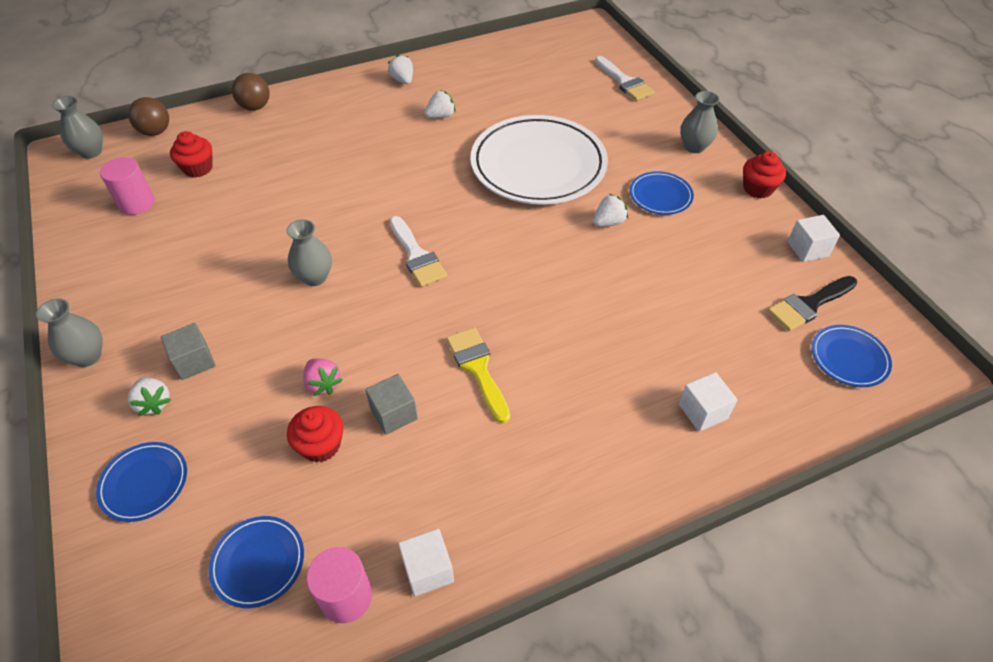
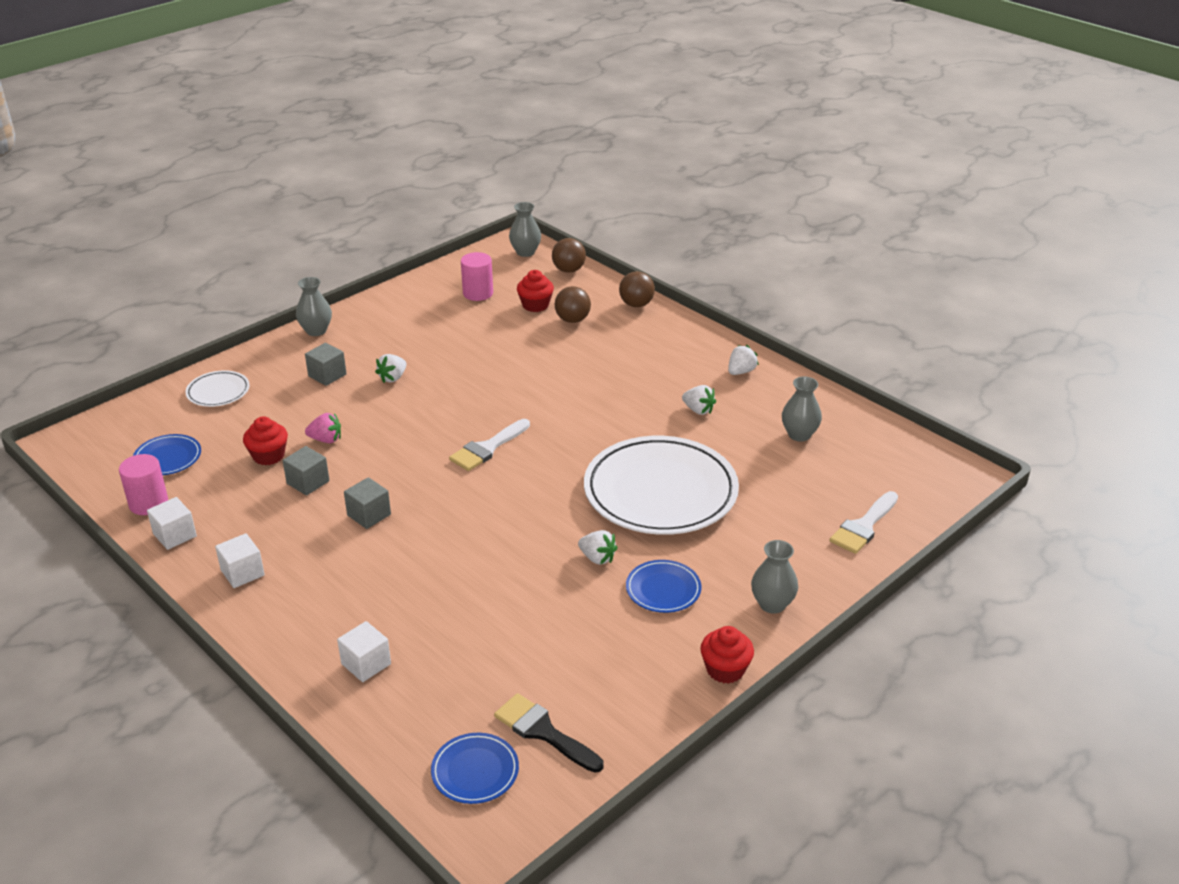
camera: 70 degrees right, 15 degrees down
(144, 483) = (218, 392): blue plate -> white plate
(154, 403) = (284, 372): white strawberry -> white strawberry (393, 378)
(246, 151) = (572, 320): none -> brown ball
(314, 277) = (436, 402): grey vase -> grey vase (799, 435)
(323, 384) = (326, 440): pink strawberry -> pink strawberry turned 120 degrees counterclockwise
(478, 368) = (369, 515): yellow brush -> grey cube
(807, 249) = (637, 724): white cube -> white cube (242, 573)

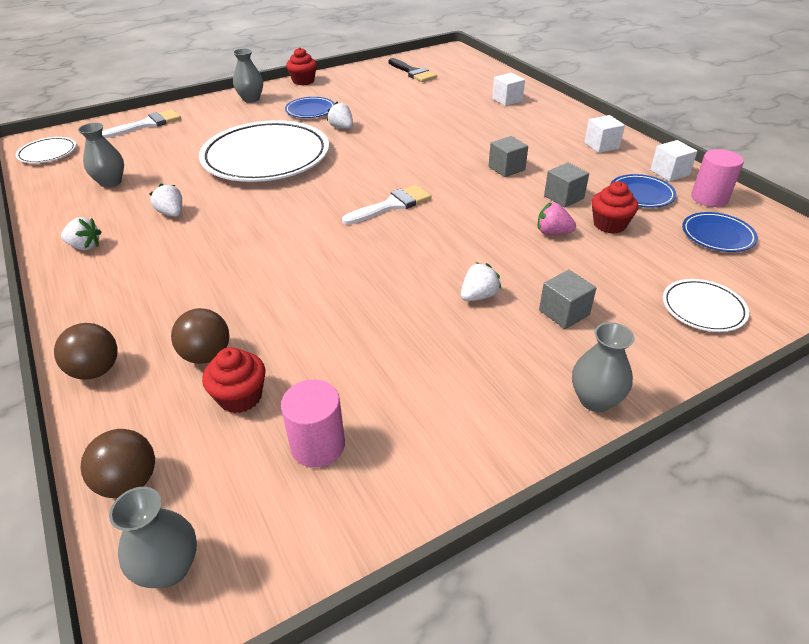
camera: 165 degrees left, 5 degrees up
(475, 771) = (451, 66): blue plate -> blue plate (641, 194)
(741, 372) = (85, 246): white strawberry -> white strawberry turned 135 degrees counterclockwise
(921, 461) = (48, 153): none -> white plate

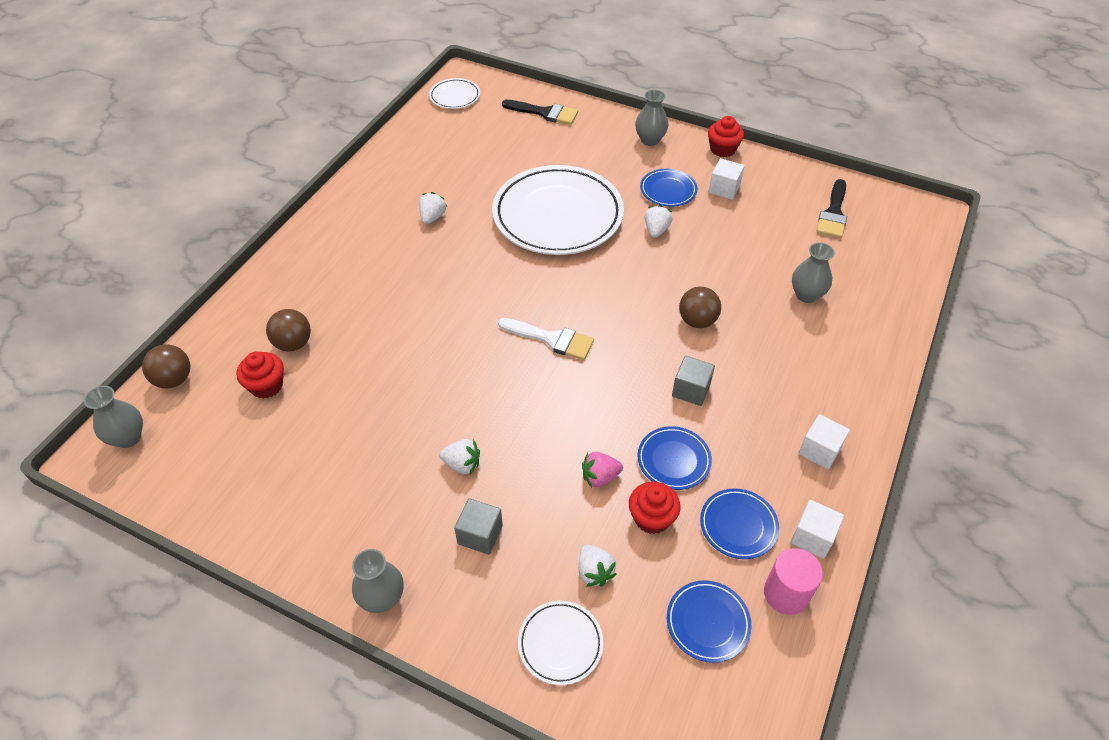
camera: 55 degrees right, 10 degrees up
(85, 246) = (360, 203): white strawberry -> white strawberry (594, 572)
(96, 370) = (248, 300): brown ball -> brown ball (697, 321)
(111, 182) = (445, 156): grey vase -> grey vase (806, 295)
(147, 124) = (545, 113): white brush -> black brush
(318, 445) = (247, 451): pink cylinder -> none
(507, 100) = (849, 321): white cube -> white cube (724, 189)
(553, 233) = (600, 477): pink strawberry -> pink strawberry turned 90 degrees counterclockwise
(563, 197) = (673, 460): grey cube -> blue plate

